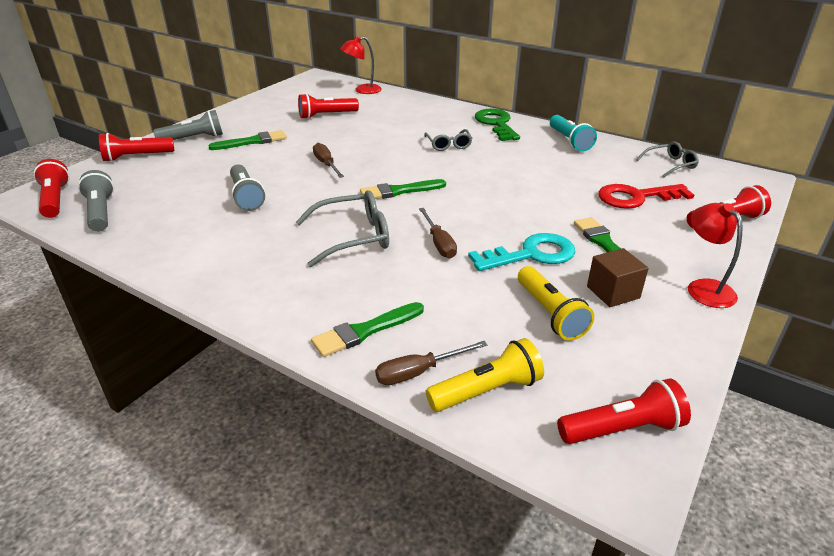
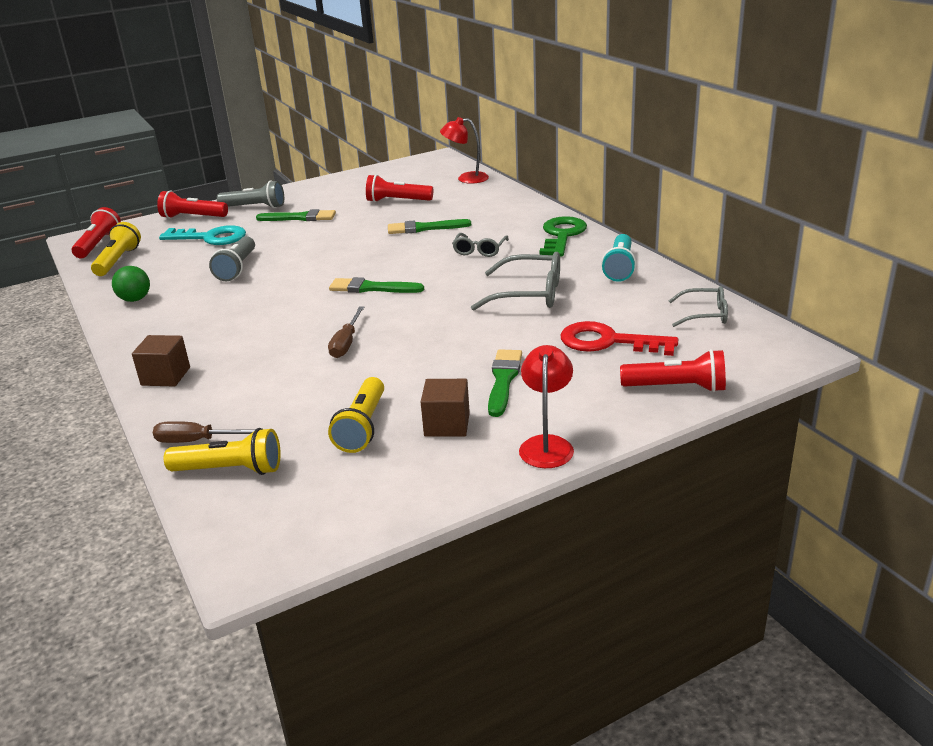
camera: 30 degrees right, 5 degrees down
(101, 212) = (118, 261): grey flashlight -> yellow flashlight
(170, 247) = (135, 299): none -> green ball
(302, 316) = (165, 376): none -> brown cube
(326, 164) = (338, 250): brown screwdriver -> none
(353, 237) = (281, 322): grey glasses -> grey glasses (529, 294)
(365, 331) = (197, 400): green brush -> green brush (424, 228)
(531, 254) = (417, 372): turquoise key -> turquoise key (211, 238)
(622, 429) = (296, 531): red flashlight -> none

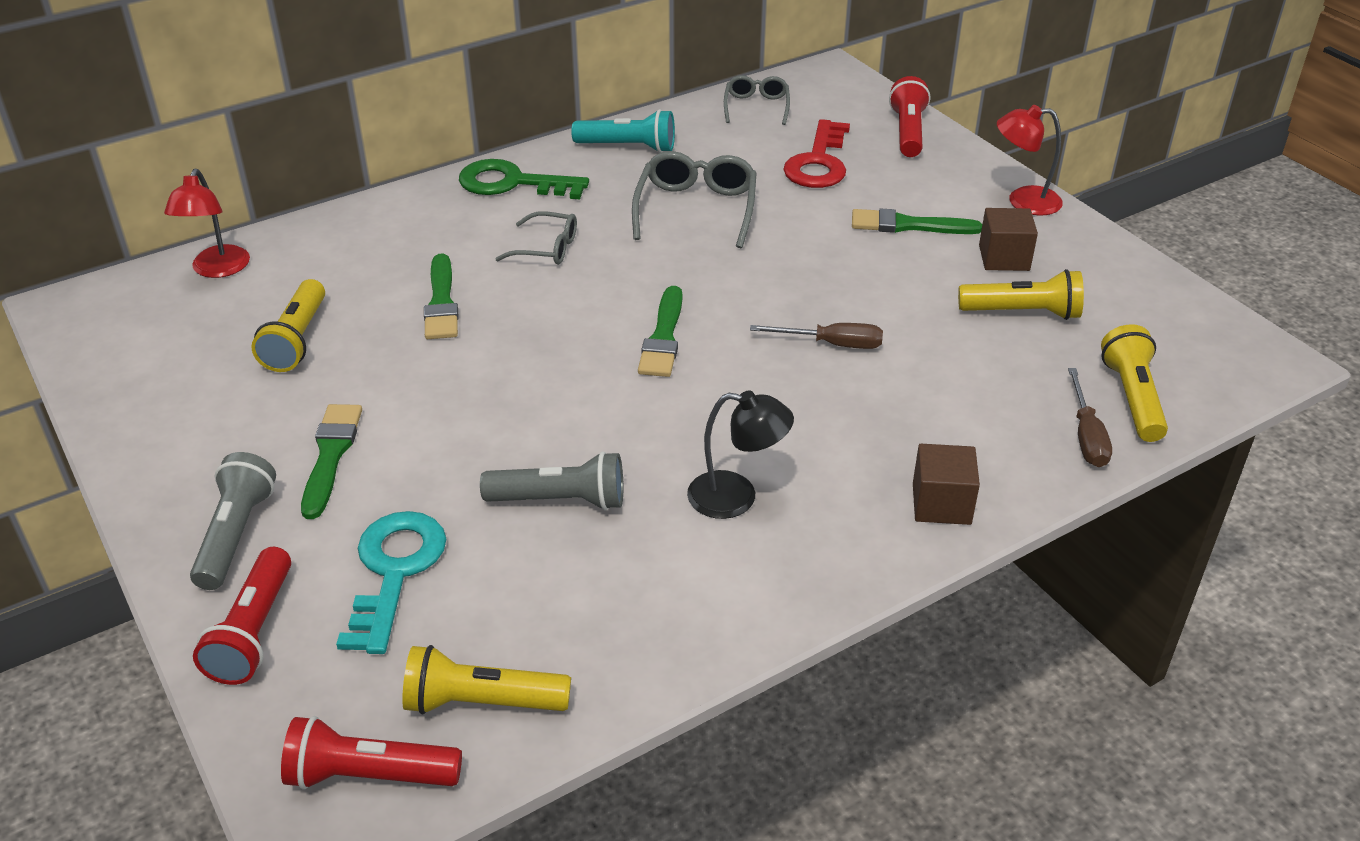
camera: 95 degrees left, 10 degrees up
(135, 299) = (679, 615): green ball -> none
(211, 312) = (736, 497): none -> black lamp
(397, 201) = (296, 340): red flashlight -> yellow flashlight

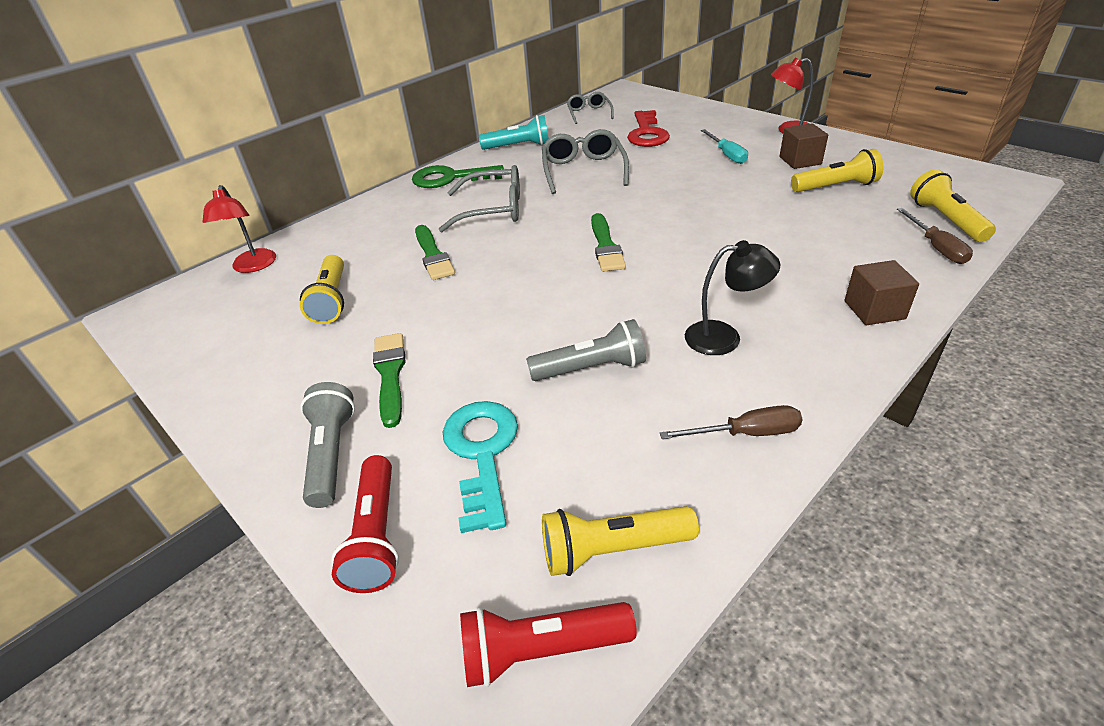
camera: 10 degrees left, 0 degrees up
(547, 248) = (493, 210): grey glasses -> grey glasses, size x1.62
(832, 344) = (725, 228): brown screwdriver -> brown screwdriver (746, 433)
(908, 132) = (692, 110): red flashlight -> none
(908, 225) = (727, 155): green brush -> turquoise screwdriver

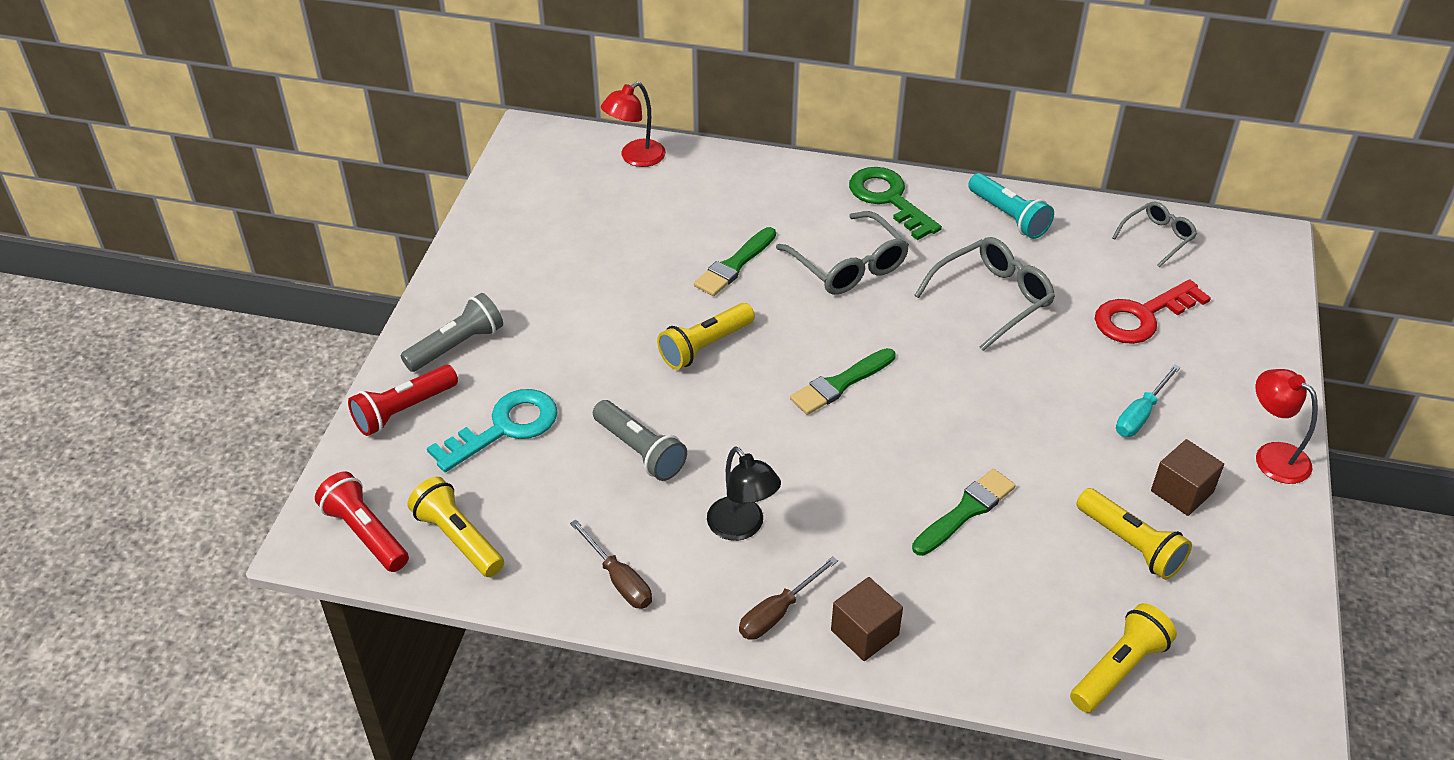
camera: 55 degrees right, 5 degrees up
(331, 300) = (623, 238): yellow flashlight -> yellow flashlight (705, 346)
(390, 375) = (555, 330): green brush -> green brush (965, 511)
(936, 247) = (1038, 668): brown screwdriver -> brown screwdriver (777, 612)

